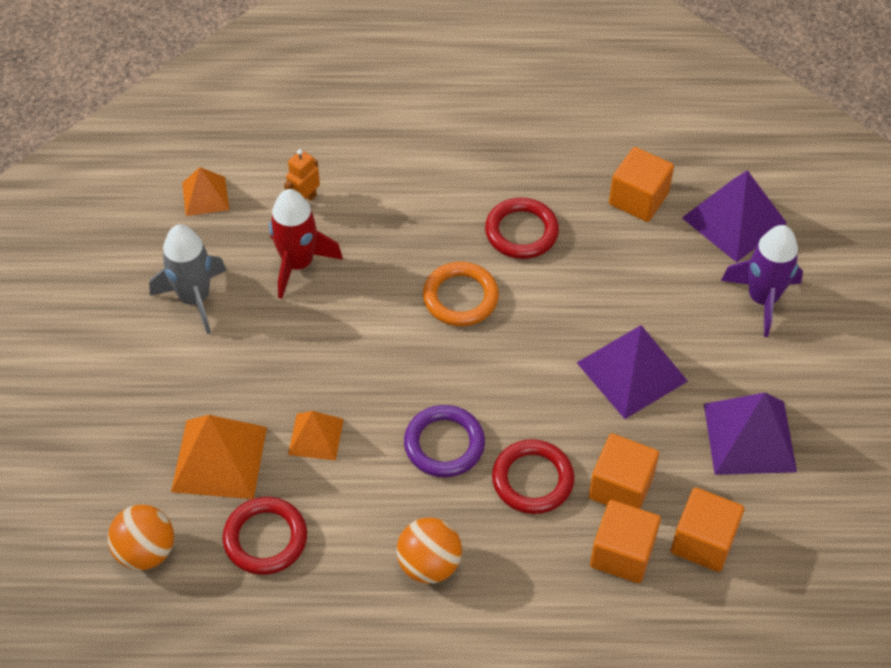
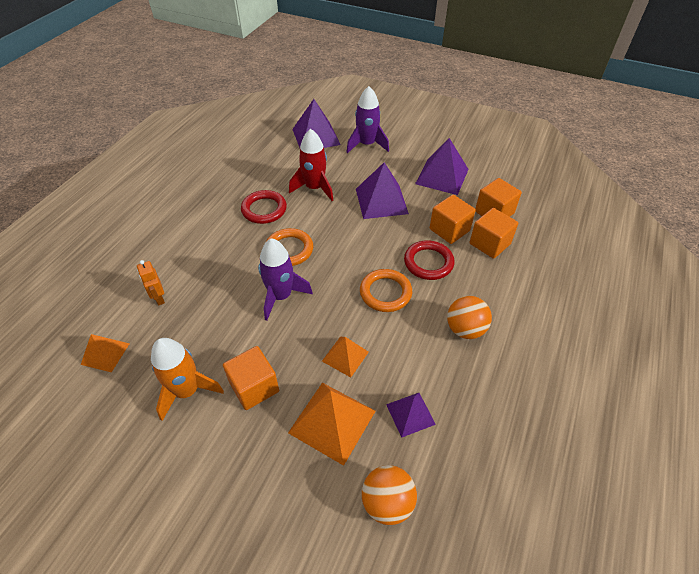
camera: 65 degrees left, 5 degrees down
(194, 298) = (187, 391): grey rocket -> orange rocket
(265, 538) = (410, 414): red ring -> purple pyramid
(298, 264) = (205, 319): red rocket -> red rocket (314, 188)
(374, 325) = (281, 296): none -> purple rocket
(444, 444) = (385, 293): purple ring -> orange ring
(638, 199) = (278, 161): orange cube -> orange cube (254, 387)

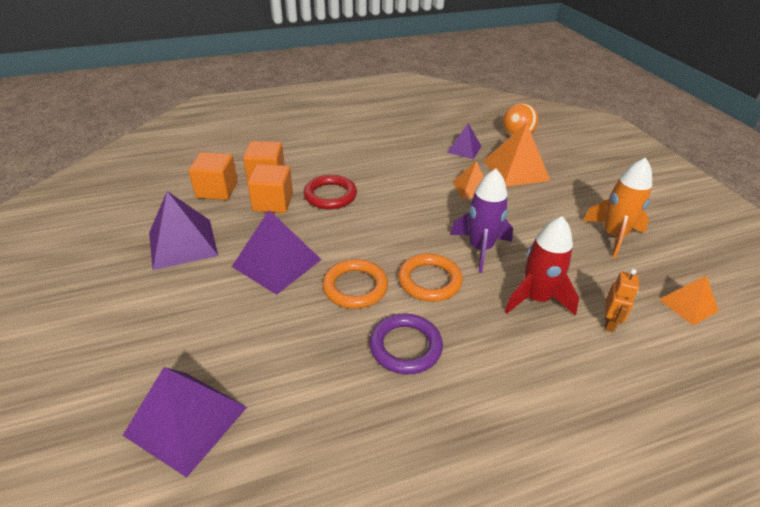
camera: 135 degrees left, 10 degrees down
(254, 387) = (556, 210): orange cube -> none
(264, 209) = (405, 347): red ring -> purple ring
(314, 188) = (315, 330): red rocket -> red rocket (536, 299)
(366, 144) = (162, 343): purple rocket -> none
(385, 293) = (393, 200): orange ring -> orange ring (355, 287)
(465, 329) = (374, 156): orange ball -> none

